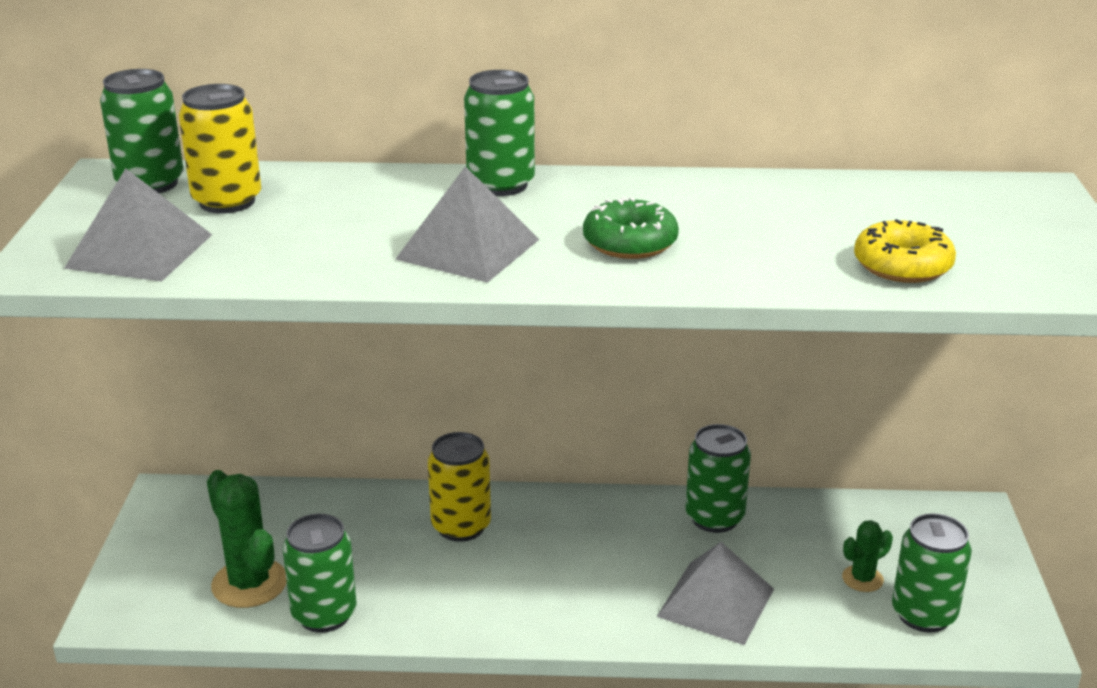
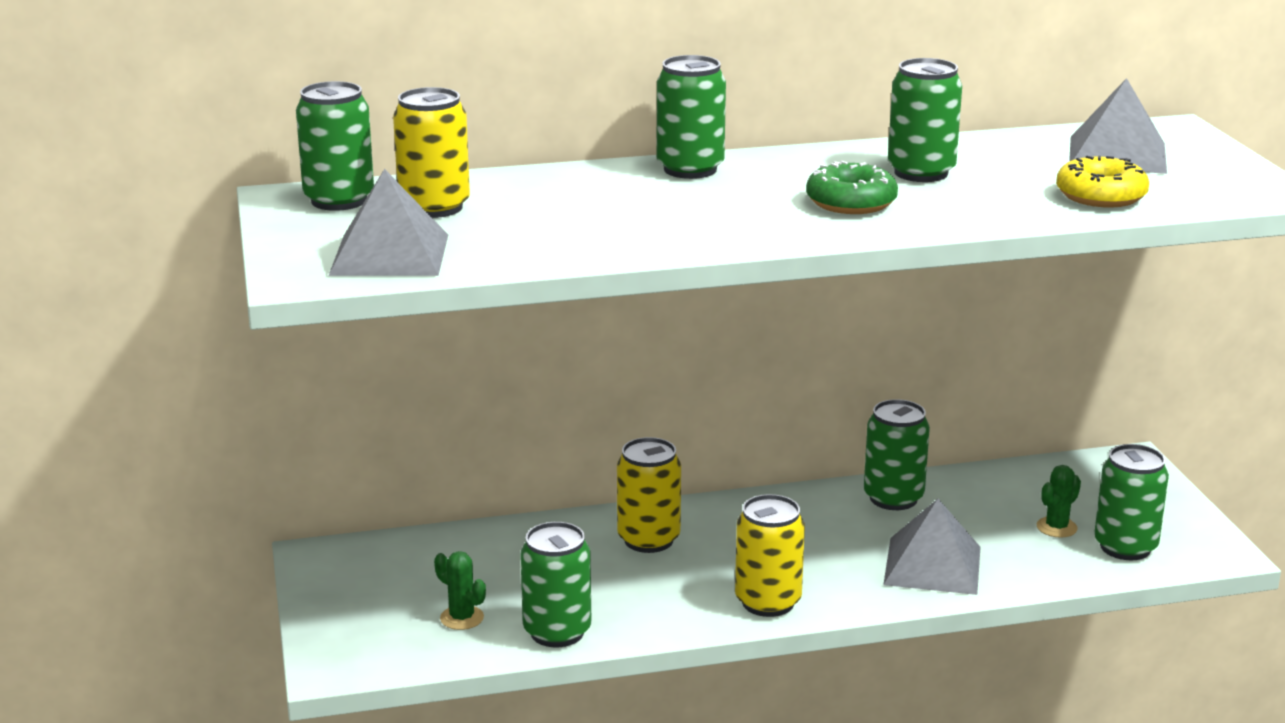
camera: 15 degrees left, 5 degrees down
(249, 583) = (462, 618): green cactus -> green cactus, size x0.55
(467, 249) = (707, 221): grey pyramid -> grey pyramid (1117, 154)
(535, 616) = (768, 602): none -> yellow can
(728, 214) = (921, 173): none -> green can

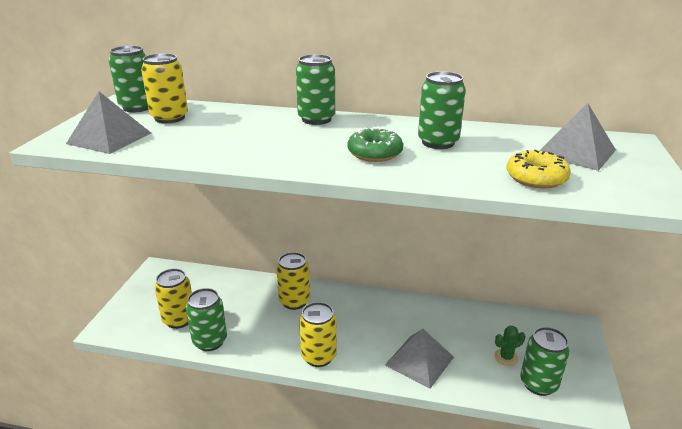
camera: 25 degrees right, 5 degrees up
(462, 618) = (179, 319): green cactus -> yellow can
(893, 498) = (429, 312): green can -> none

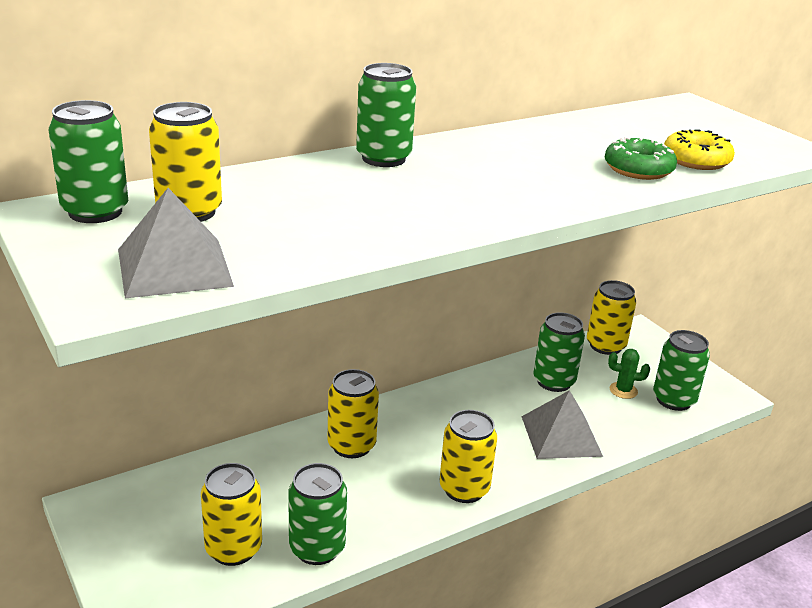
camera: 45 degrees left, 0 degrees up
(375, 153) = (529, 180): green donut -> green donut (638, 169)
(438, 142) = (557, 150): green can -> green can (554, 381)
(506, 357) = (623, 390): green cactus -> green cactus turned 75 degrees clockwise
(534, 323) = (605, 346): none -> yellow can
(575, 152) = (674, 126): grey pyramid -> none

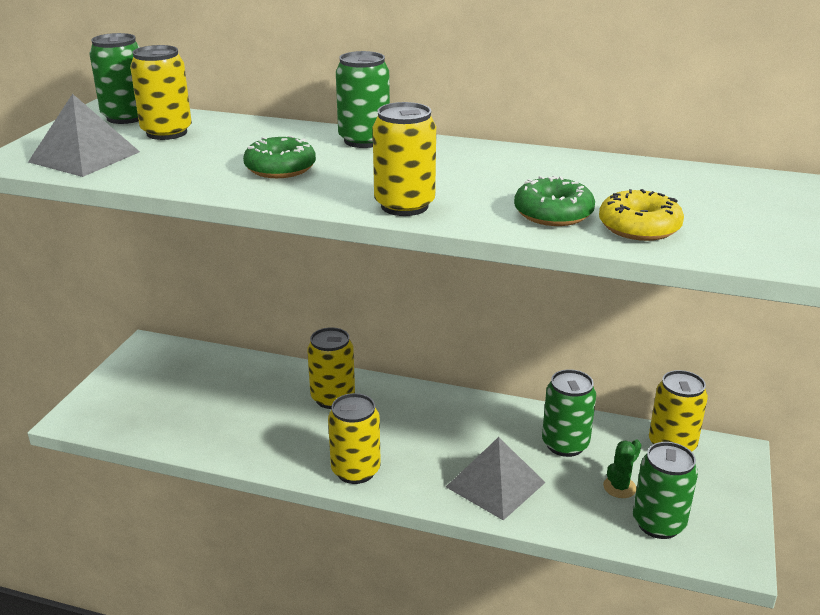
camera: 50 degrees right, 0 degrees up
(233, 549) = (171, 413): yellow can -> yellow can (404, 206)
(317, 548) = (210, 443): green can -> none
(387, 206) = (280, 168): none -> green donut
(623, 390) = (619, 487): green cactus -> green cactus turned 75 degrees clockwise

